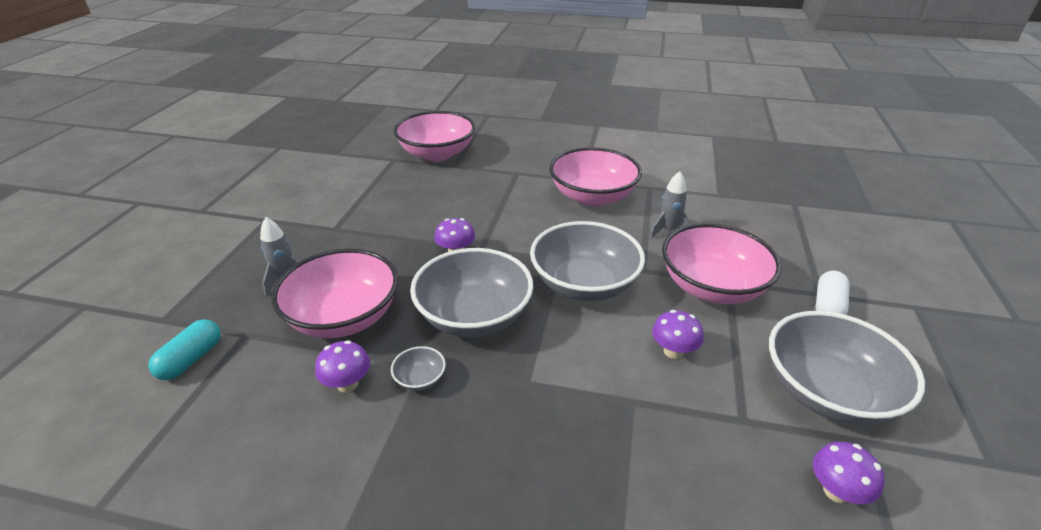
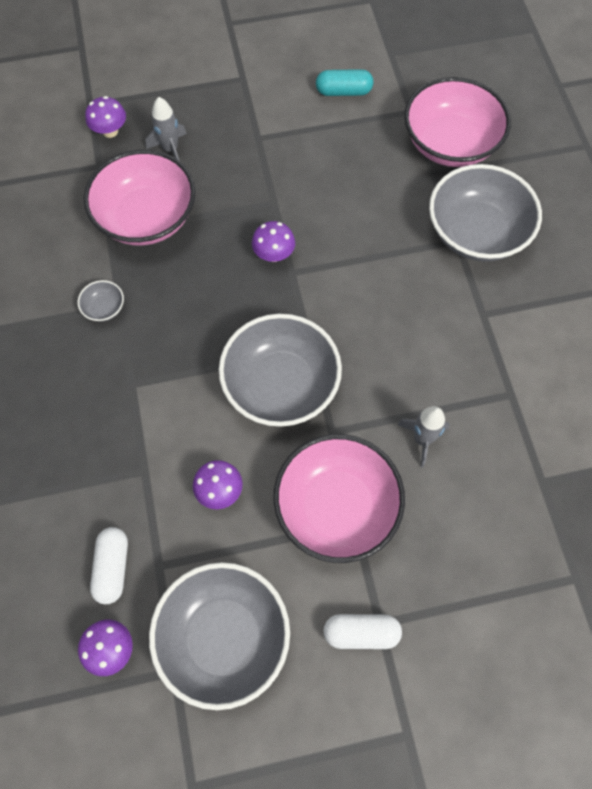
camera: 65 degrees right, 30 degrees up
(191, 359) = (61, 151): turquoise capsule -> turquoise capsule (343, 91)
(347, 384) = (79, 263): purple mushroom -> purple mushroom (110, 131)
(474, 316) = (192, 312): grey bowl -> grey bowl (476, 232)
(592, 196) = (451, 338): pink bowl -> none
(737, 461) = (112, 567): none -> white capsule

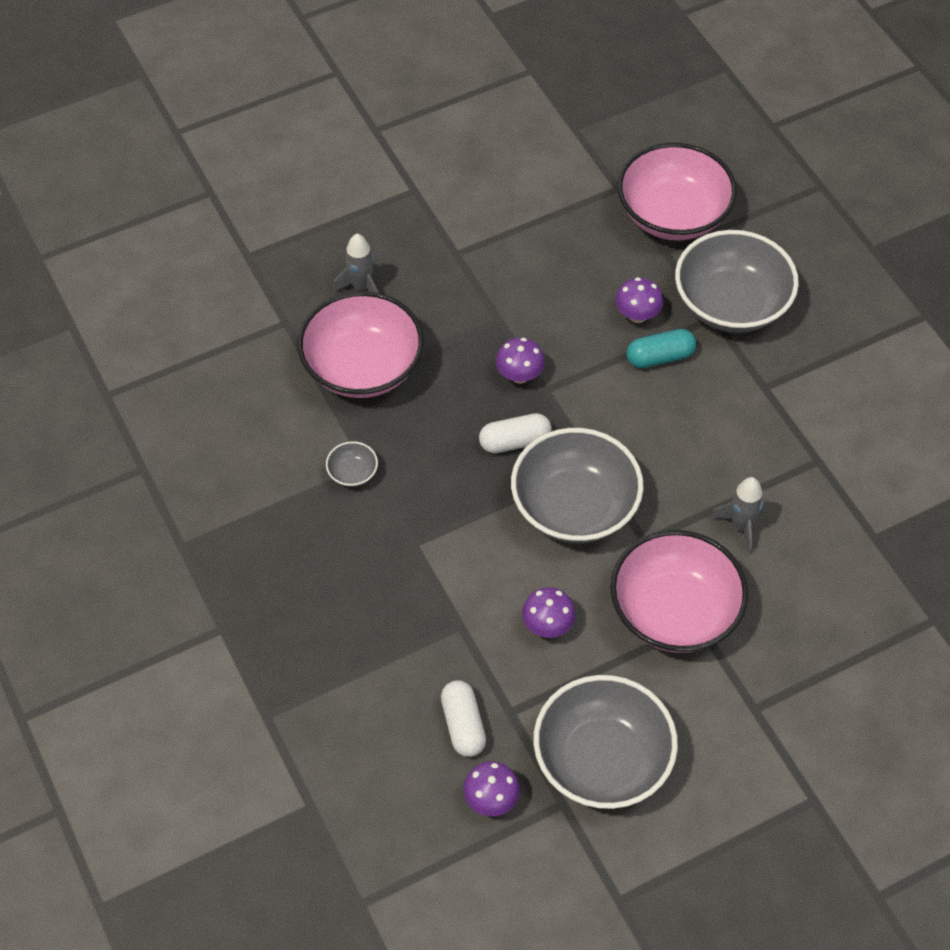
camera: 15 degrees left, 10 degrees down
(110, 131) = (283, 281): purple mushroom -> purple mushroom (637, 315)
(343, 91) = (535, 182): turquoise capsule -> turquoise capsule (660, 357)
(361, 632) = (738, 721): white capsule -> white capsule (514, 441)

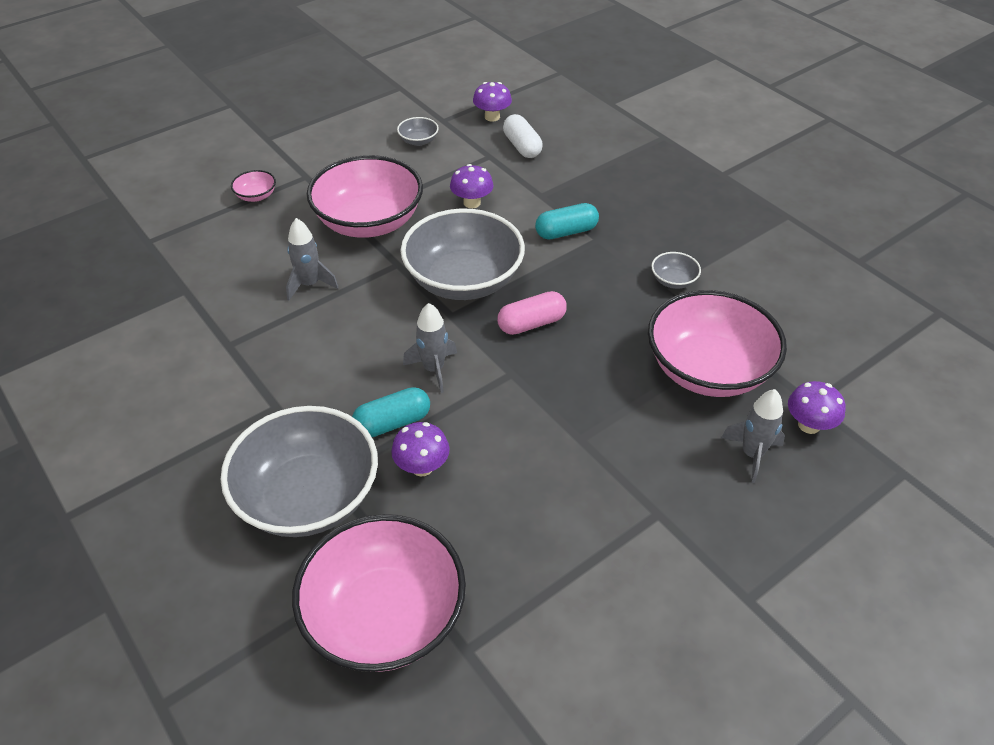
camera: 170 degrees right, 10 degrees down
(446, 560) = (566, 232): none -> turquoise capsule
(514, 441) = (531, 323): white capsule -> pink capsule
(519, 375) = (542, 383): purple mushroom -> purple mushroom (809, 425)
(602, 760) = (418, 141): grey bowl -> grey bowl, size x0.40
(618, 404) = (433, 369): none -> grey rocket
(815, 680) = (256, 196): none -> pink bowl

